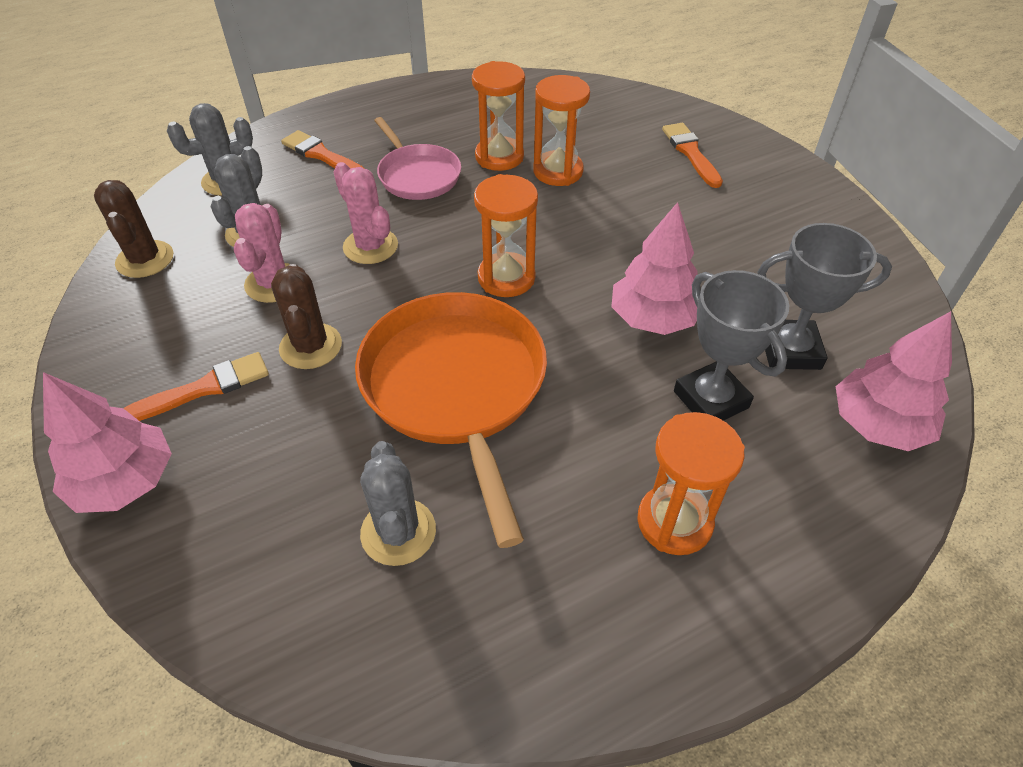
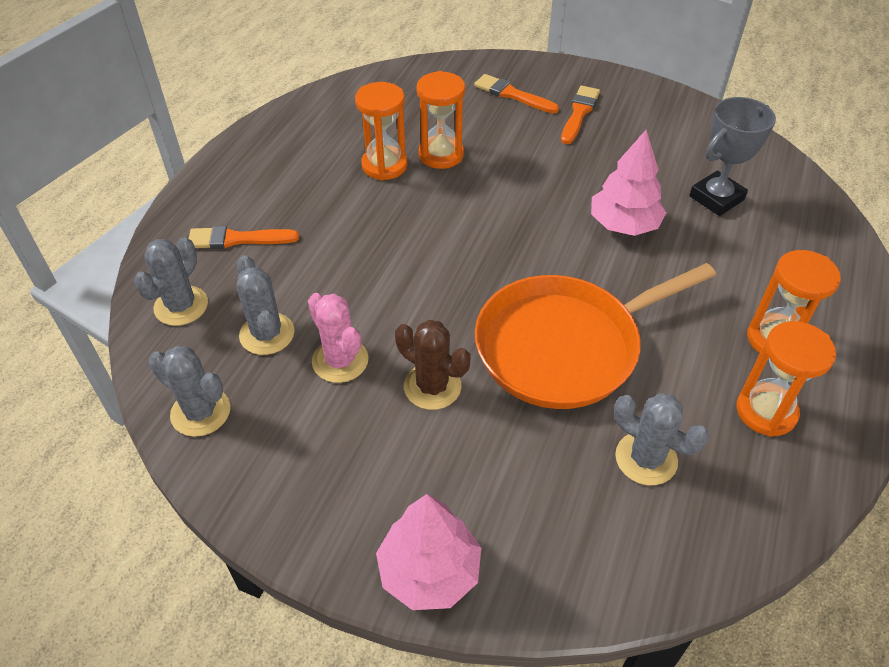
camera: 40 degrees left, 0 degrees up
(145, 259) = (200, 412): brown cactus -> grey cactus
(204, 388) = (395, 469): orange brush -> orange brush (579, 113)
(370, 246) = (377, 288): pink cactus -> none
(417, 175) = (341, 213): pink pan -> none
(455, 387) = (564, 346): orange pan -> orange pan turned 60 degrees counterclockwise
(506, 278) = (503, 253): orange hourglass -> orange hourglass (766, 411)
(710, 399) = (711, 255): grey trophy -> none
(877, 424) = (802, 215): pink tree -> none

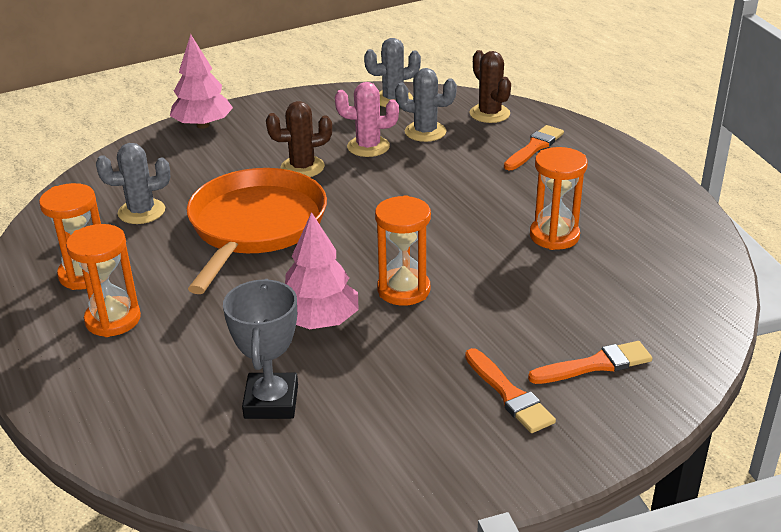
camera: 130 degrees right, 15 degrees down
(181, 306) = (489, 114): grey cactus -> brown cactus
(441, 155) = (536, 271): orange hourglass -> orange hourglass (403, 290)

